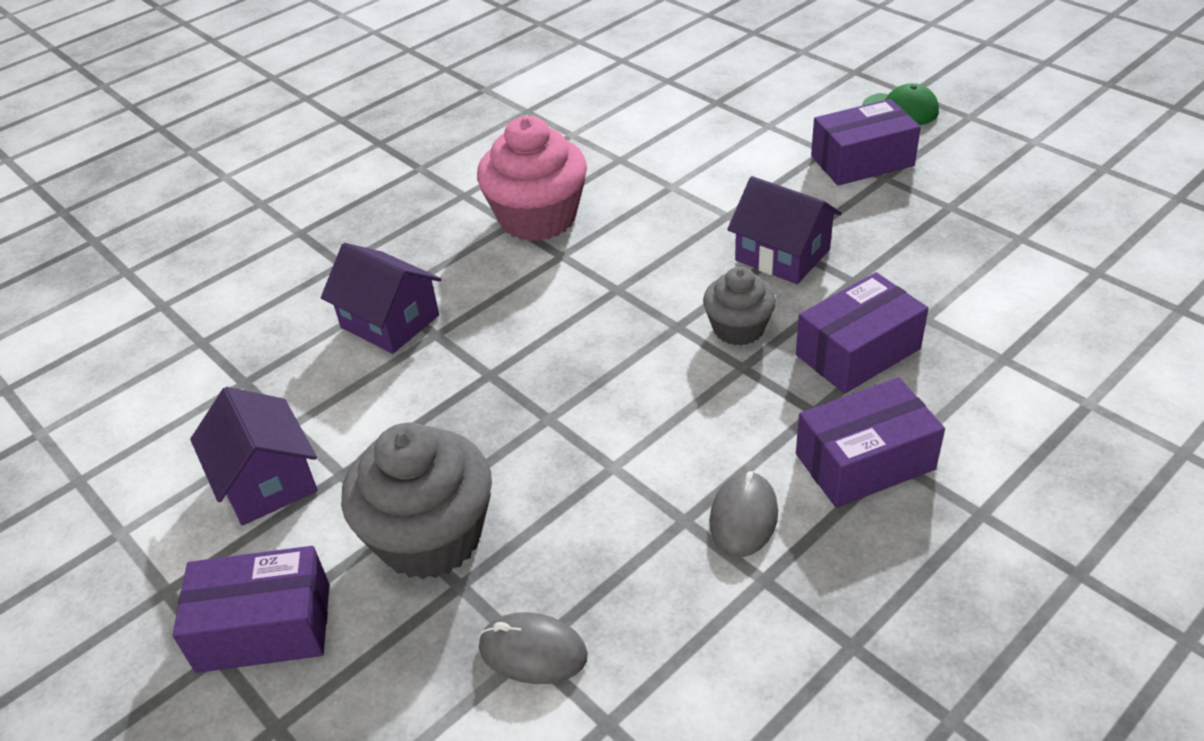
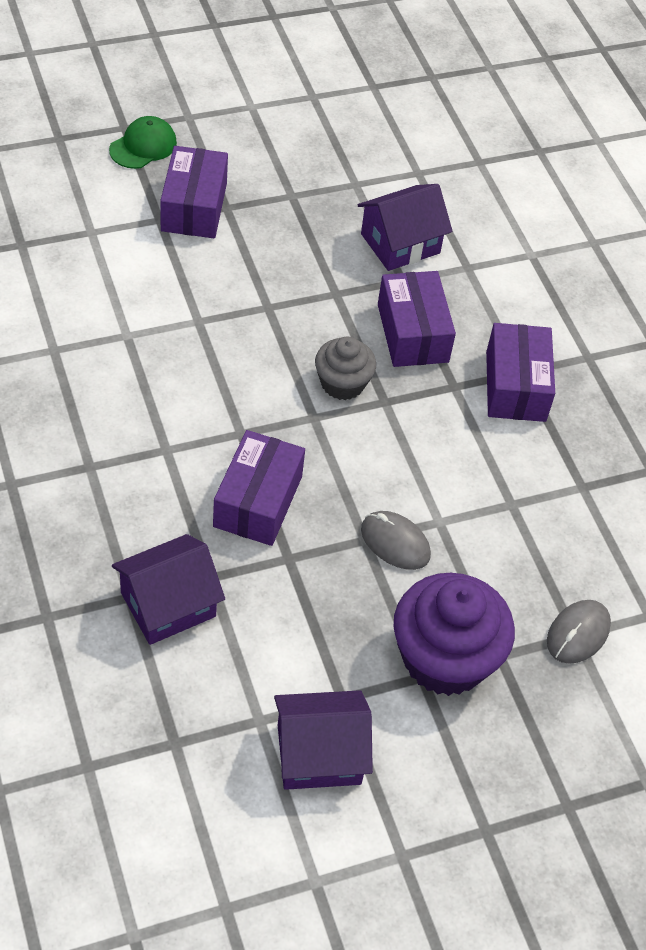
camera: 75 degrees left, 10 degrees up
(264, 627) = (475, 792): purple box -> purple box (257, 501)
(430, 537) = (445, 658): grey cupcake -> purple cupcake
(538, 218) = (97, 444): pink cupcake -> none
(743, 517) = (527, 472): grey mouse -> grey mouse (395, 542)
(782, 255) = (276, 315): purple house -> purple house (400, 243)

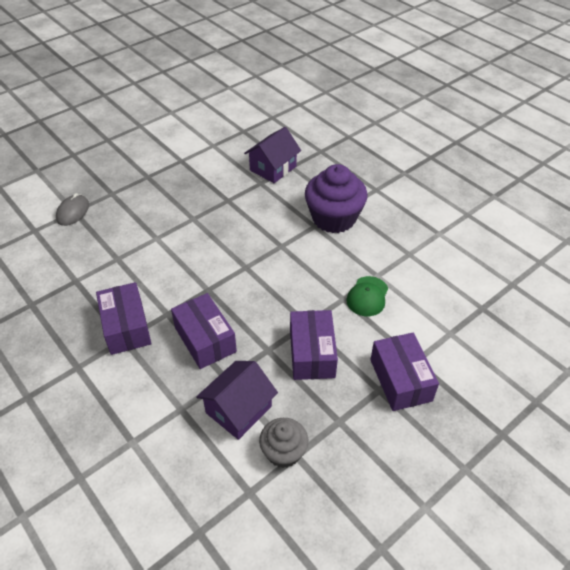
camera: 165 degrees right, 5 degrees down
(143, 146) = (474, 420): green cap -> green cap (367, 296)
(257, 501) = (255, 218): purple box -> purple box (312, 353)
(319, 754) = (184, 142): purple house -> none
(342, 383) = (237, 291): grey cupcake -> grey cupcake (283, 452)
(395, 542) = (177, 221): grey mouse -> none
(445, 658) = (138, 185): purple cupcake -> purple cupcake (334, 218)

